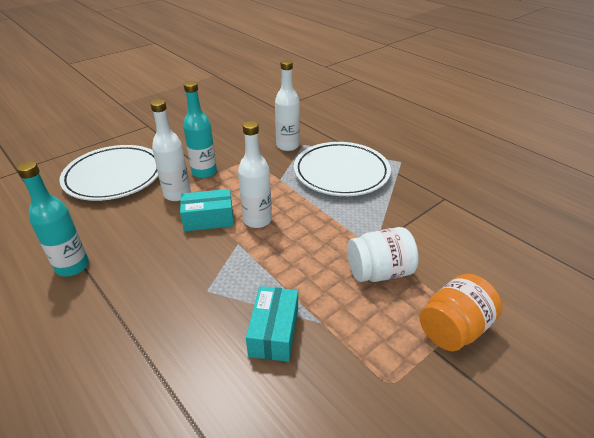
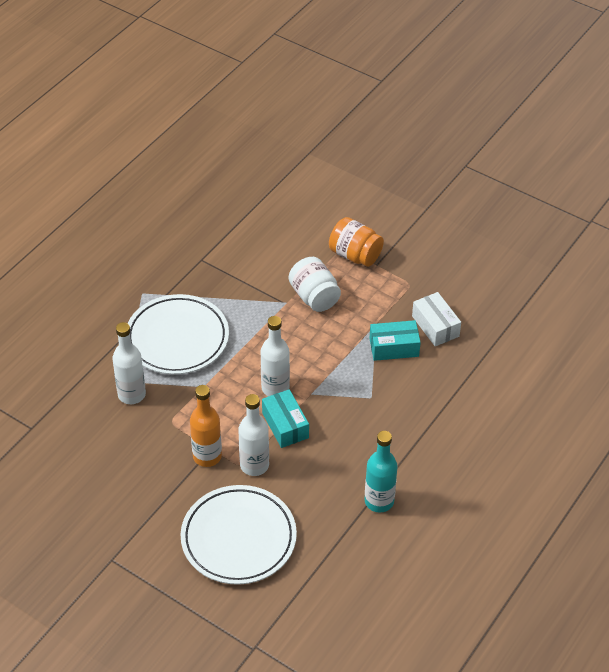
camera: 105 degrees left, 10 degrees up
(204, 172) = (207, 456): turquoise bottle -> orange bottle
(297, 395) = (435, 326): none -> white box

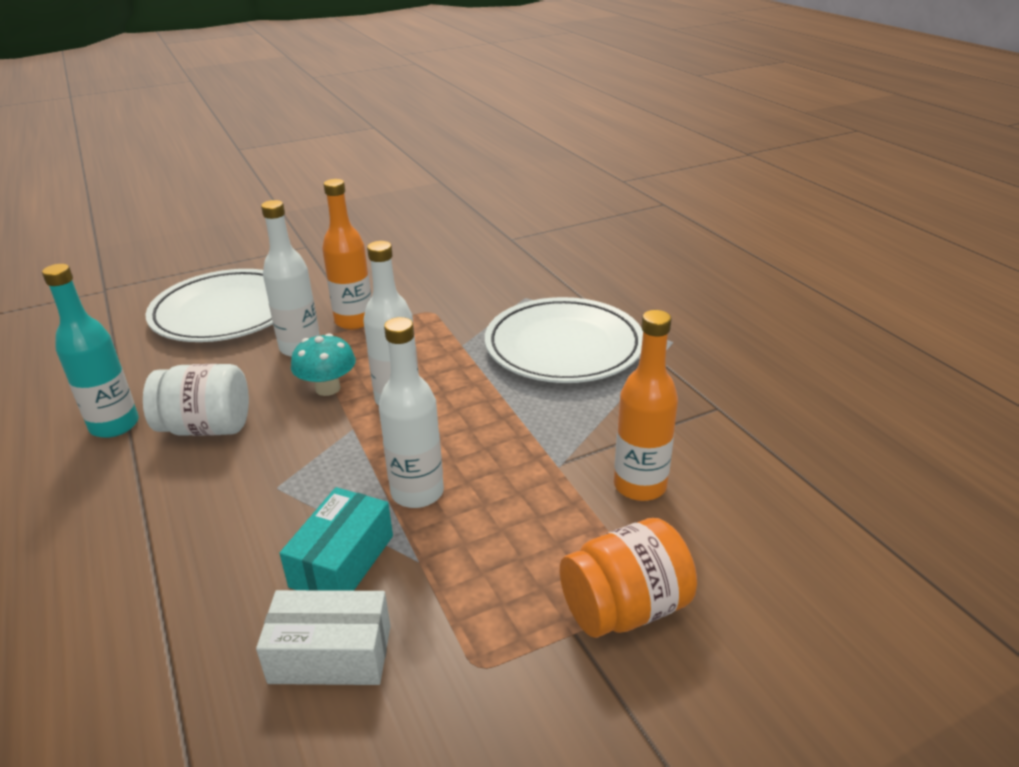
camera: 120 degrees right, 15 degrees down
(131, 394) = (499, 297): white bottle -> white bottle (417, 492)
(281, 271) = (640, 486): none -> orange bottle
(285, 425) = (328, 388): turquoise box -> turquoise mushroom
(314, 297) = (547, 503): white jar -> white jar (206, 428)

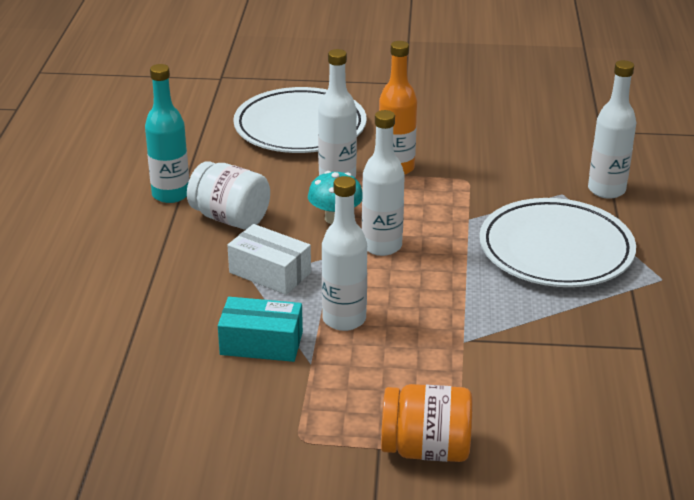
camera: 30 degrees right, 0 degrees up
(330, 654) = (217, 394): white box -> white box (270, 273)
(342, 561) = (261, 343): turquoise box -> turquoise box turned 45 degrees clockwise
(559, 283) = (606, 190): none -> white bottle
(640, 486) = (515, 379): orange bottle -> none

